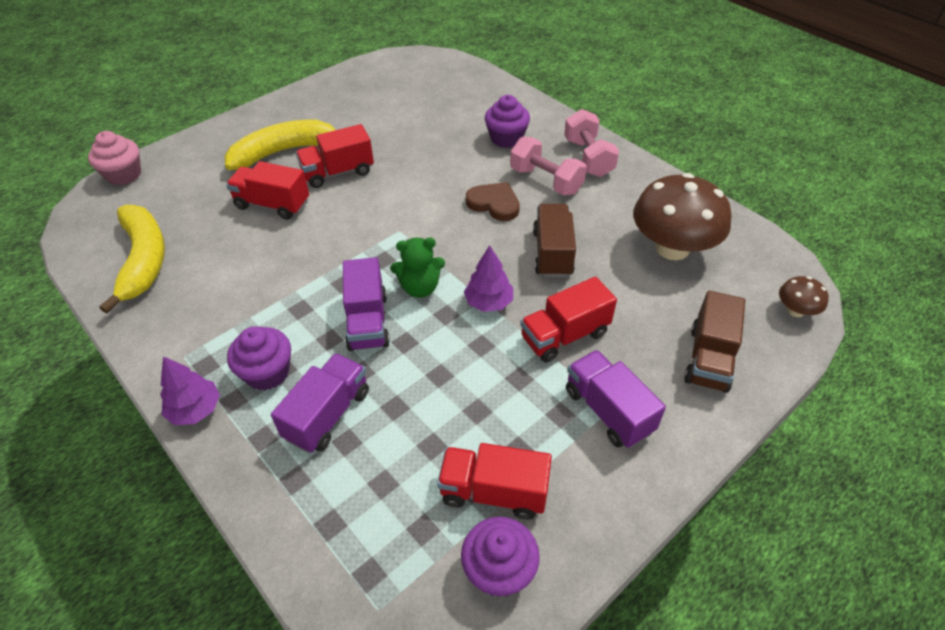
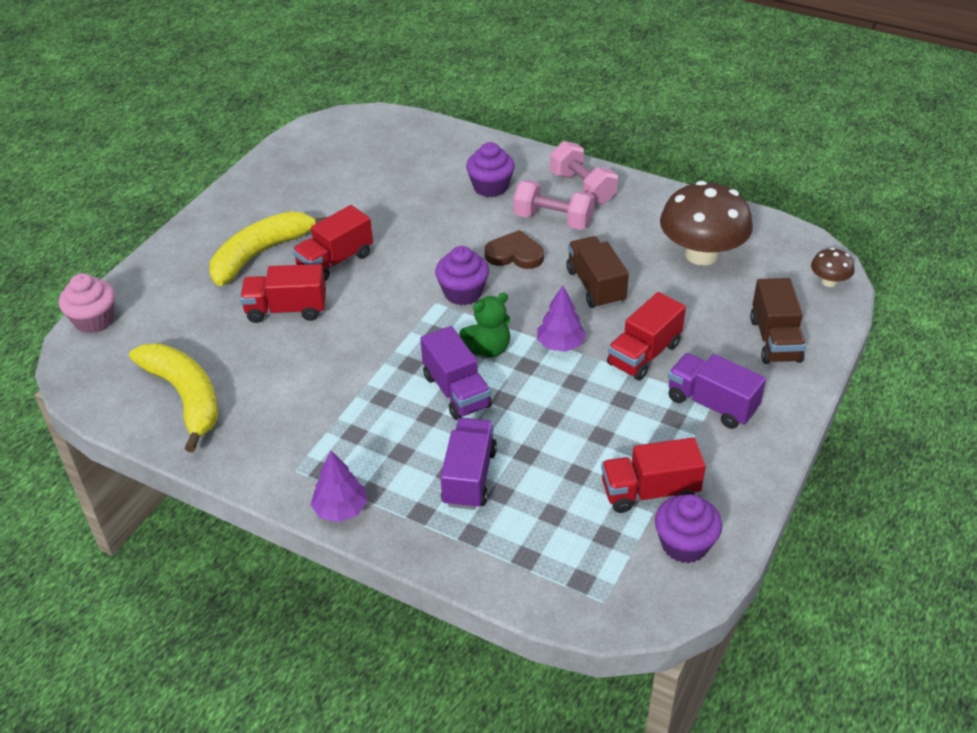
camera: 20 degrees left, 5 degrees down
(267, 372) = (388, 460): purple cupcake -> purple cupcake (463, 293)

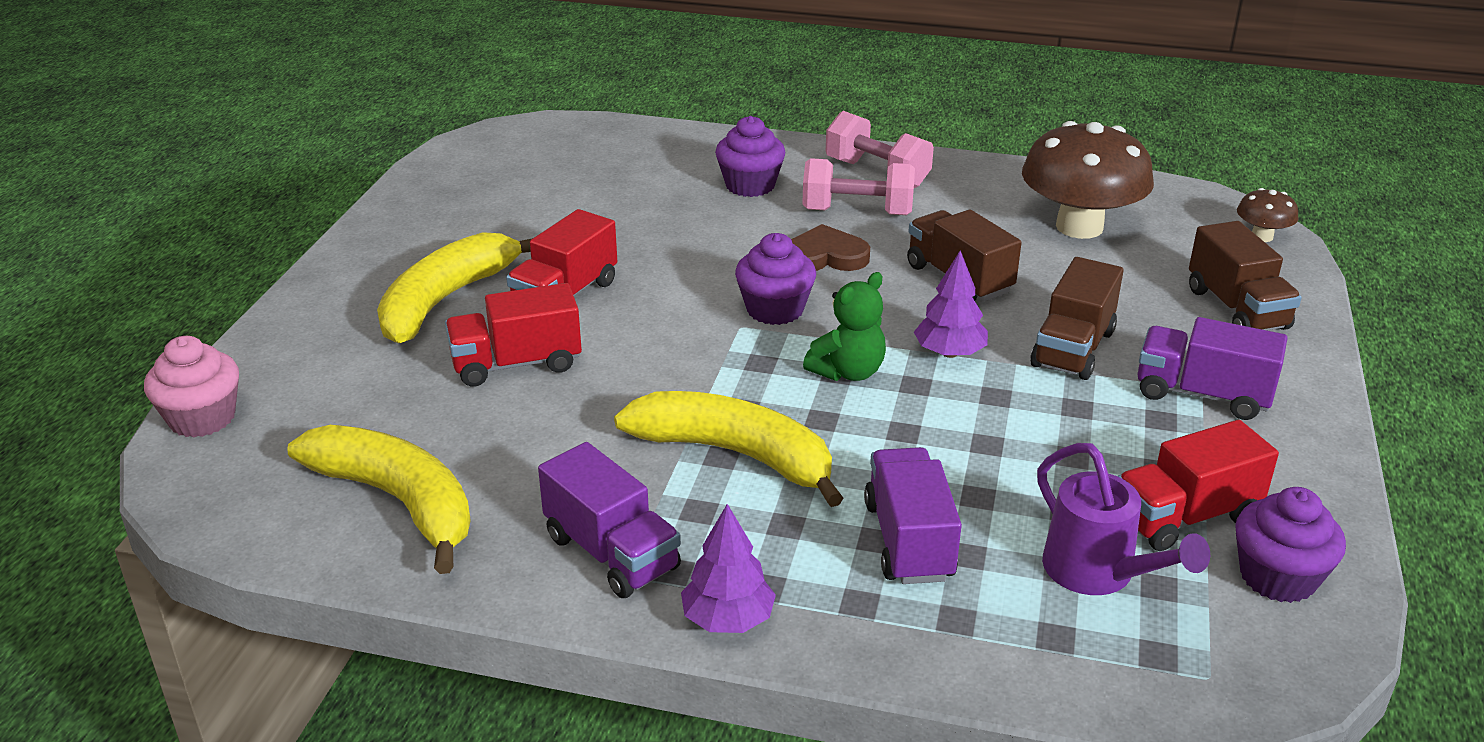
camera: 15 degrees left, 10 degrees down
(392, 398) = (735, 455): none -> yellow banana
(456, 391) = (829, 431): purple truck -> purple truck (611, 553)
(573, 521) = (1098, 574): none -> purple watering can
(644, 354) = (1073, 349): red truck -> brown truck

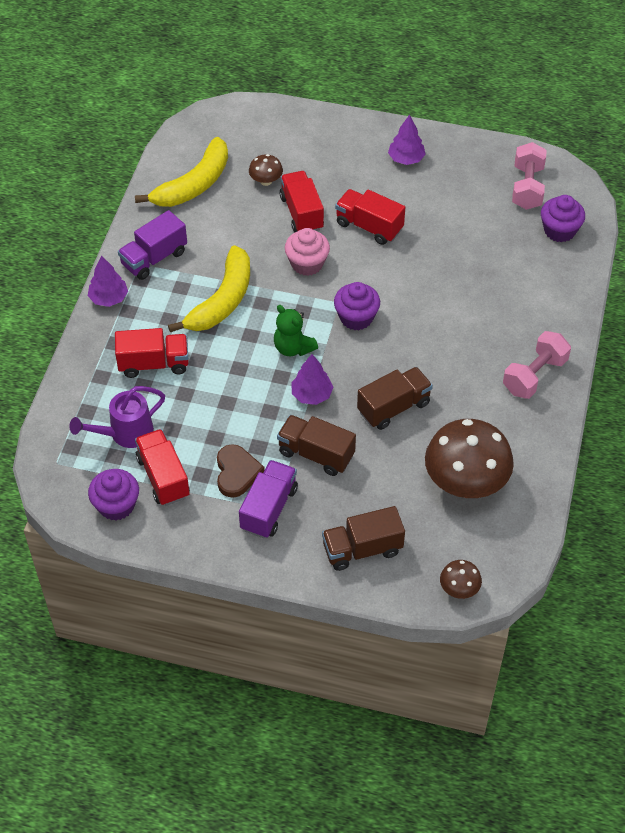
camera: 90 degrees right, 20 degrees up
(202, 418) = (258, 110): pink cupcake -> pink cupcake (307, 263)
(410, 259) = (406, 159): none -> purple tree
(417, 406) = (266, 181): none -> brown mushroom
(446, 300) = (363, 179): yellow banana -> none
(750, 185) = (509, 307): purple cupcake -> purple cupcake (559, 230)
(825, 256) = (418, 343): brown heart -> brown heart (237, 472)
(857, 212) = (477, 361): pink dumbbell -> pink dumbbell (527, 187)
(909, 541) = (154, 364): purple truck -> red truck

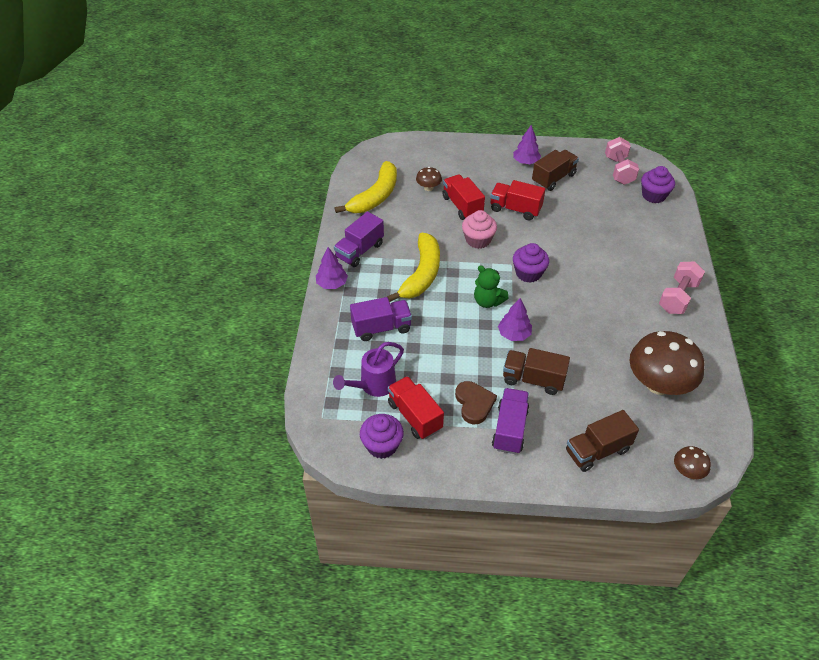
camera: 10 degrees left, 5 degrees down
(154, 364) = (381, 328): red truck -> purple truck
(393, 407) = (581, 335): brown truck -> brown truck (553, 178)

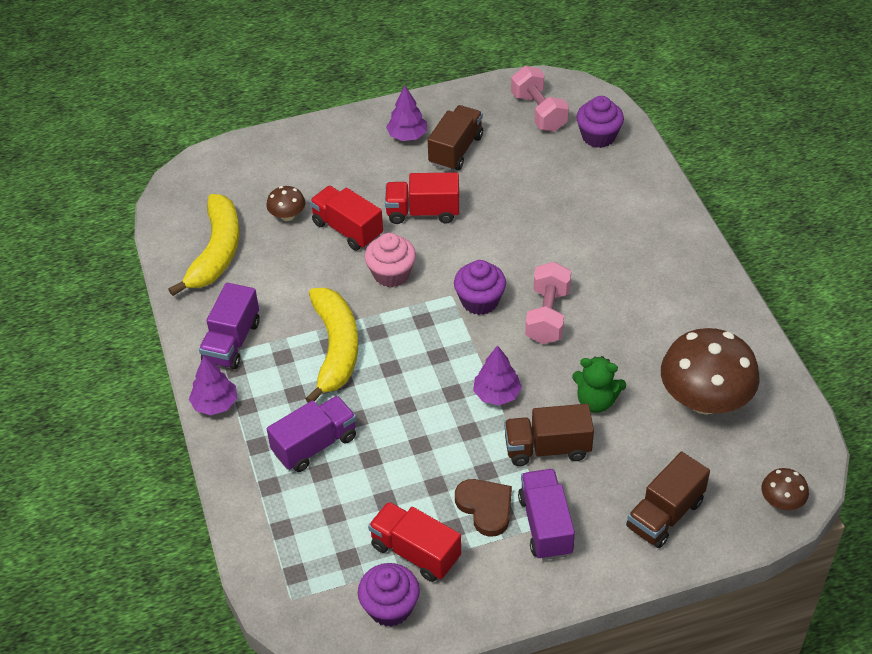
camera: 20 degrees left, 0 degrees up
(373, 385) = (341, 530): purple watering can -> none
(488, 301) = (442, 359): green teddy bear -> green teddy bear (596, 401)
(678, 297) = (684, 273): pink dumbbell -> pink dumbbell (547, 316)

